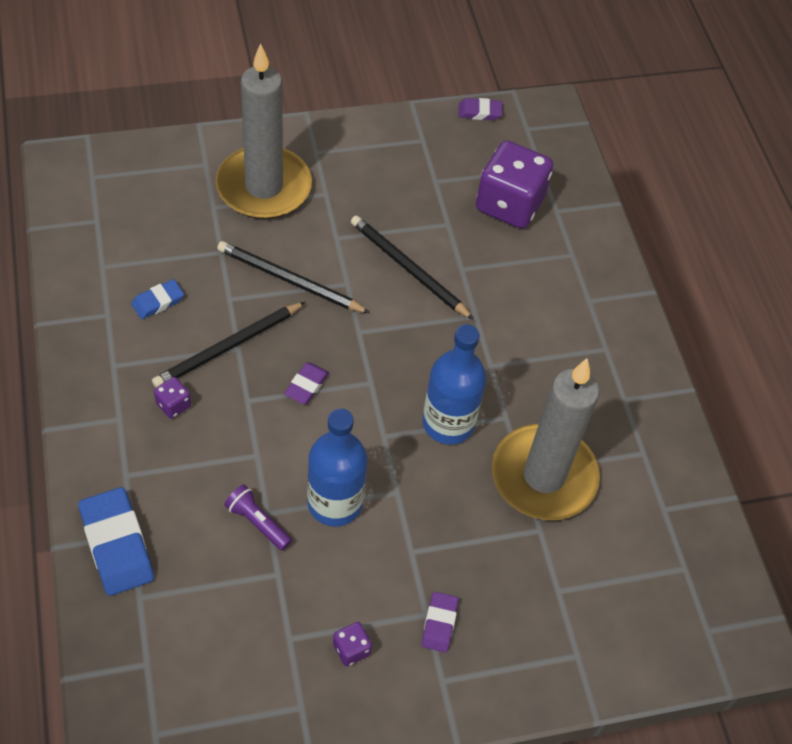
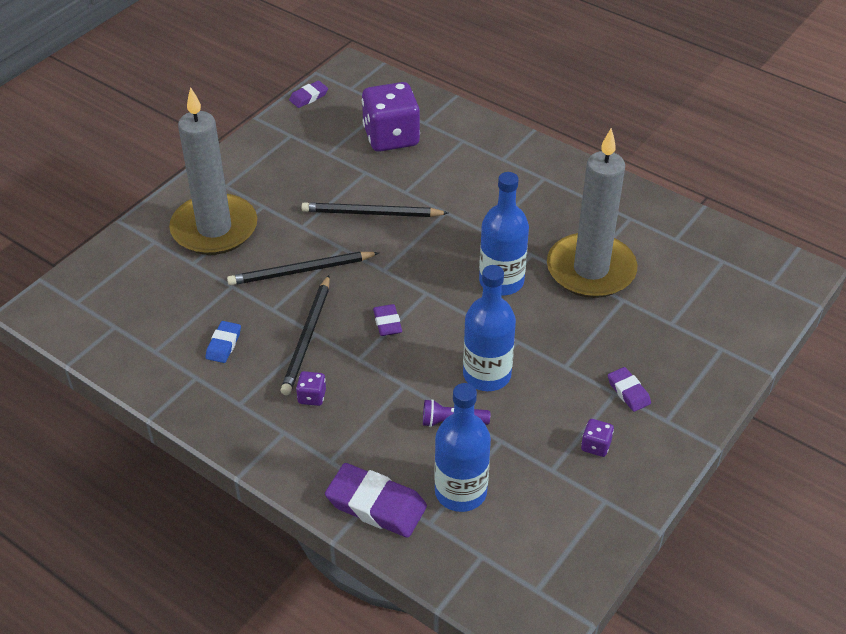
camera: 35 degrees left, 10 degrees down
(117, 545) = (376, 505): blue eraser -> purple eraser
(193, 592) = (460, 492): none -> blue bottle

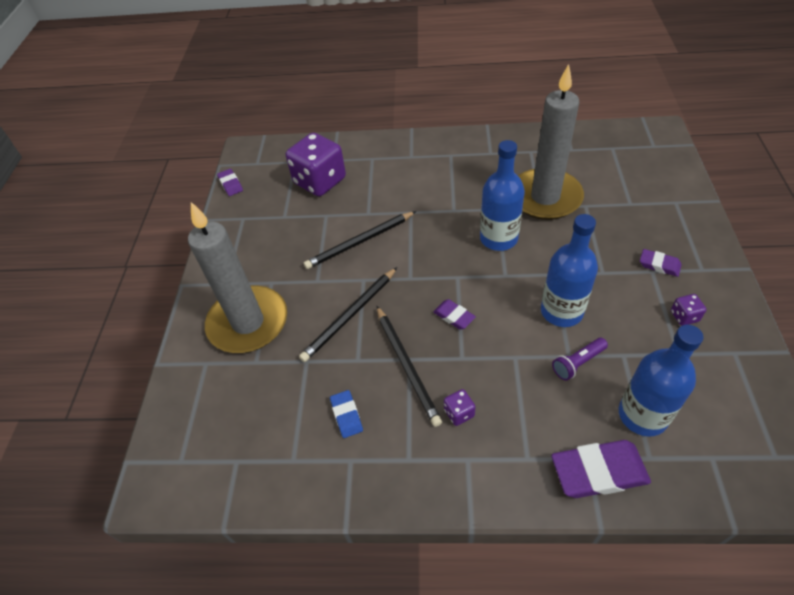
camera: 30 degrees left, 5 degrees up
(308, 97) = (231, 184): purple eraser -> purple eraser turned 45 degrees counterclockwise

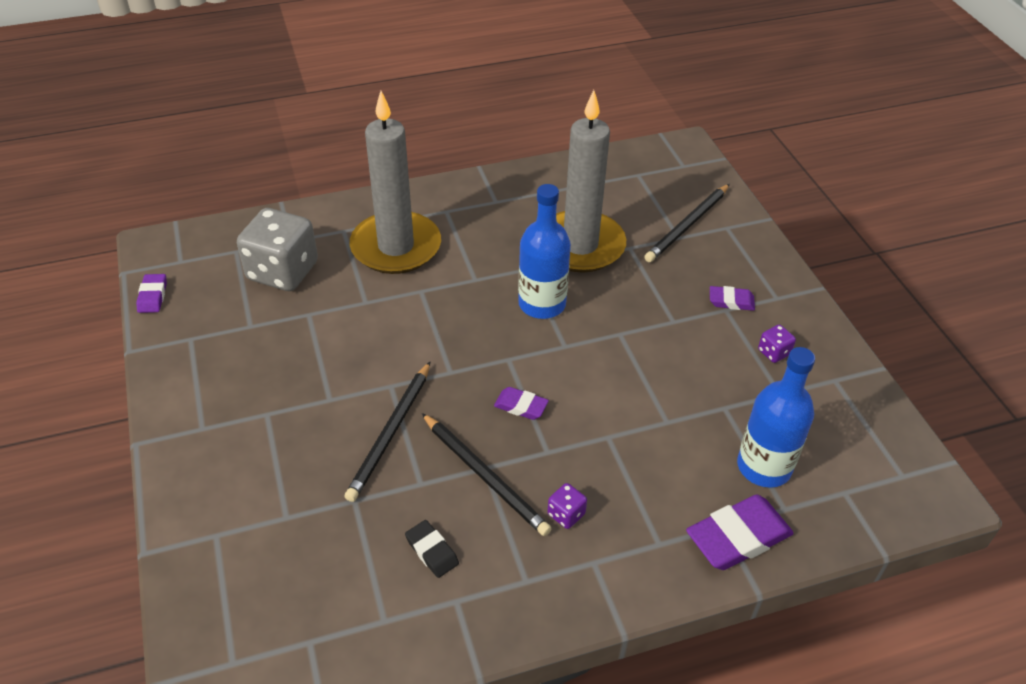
camera: 25 degrees left, 5 degrees down
(231, 184) = (153, 296): purple eraser -> purple eraser turned 45 degrees clockwise
(248, 322) = (255, 471): grey candle -> grey candle (396, 247)
(320, 181) = (282, 271): purple dice -> grey dice
(346, 415) = (432, 551): blue eraser -> black eraser
(360, 242) = (368, 340): black pencil -> black pencil (687, 225)
(561, 311) = (643, 374): blue bottle -> none
(578, 363) = (679, 427): purple flashlight -> none

